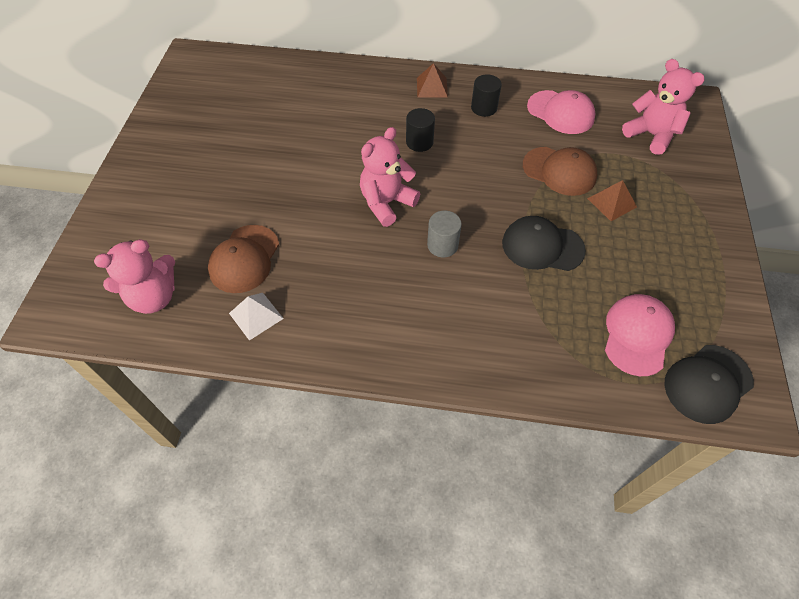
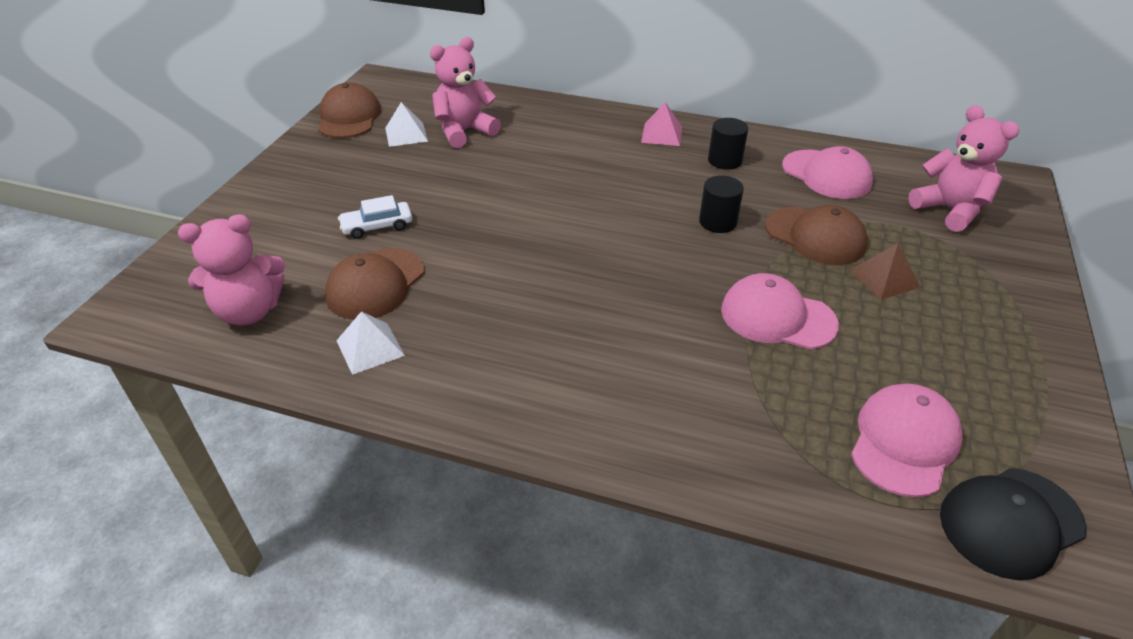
camera: 10 degrees right, 15 degrees down
(176, 98) = (349, 117): none -> brown cap
(229, 111) = (406, 134): none -> white pyramid
(230, 205) = (377, 226): none -> white car
(386, 203) = (575, 245): pink teddy bear -> pink teddy bear (464, 131)
(419, 142) = (633, 187): black cylinder -> black cylinder (717, 222)
(432, 87) = (662, 134): brown pyramid -> pink pyramid
(442, 245) = (639, 299): grey cylinder -> none
(542, 246) = (777, 317): black cap -> pink cap

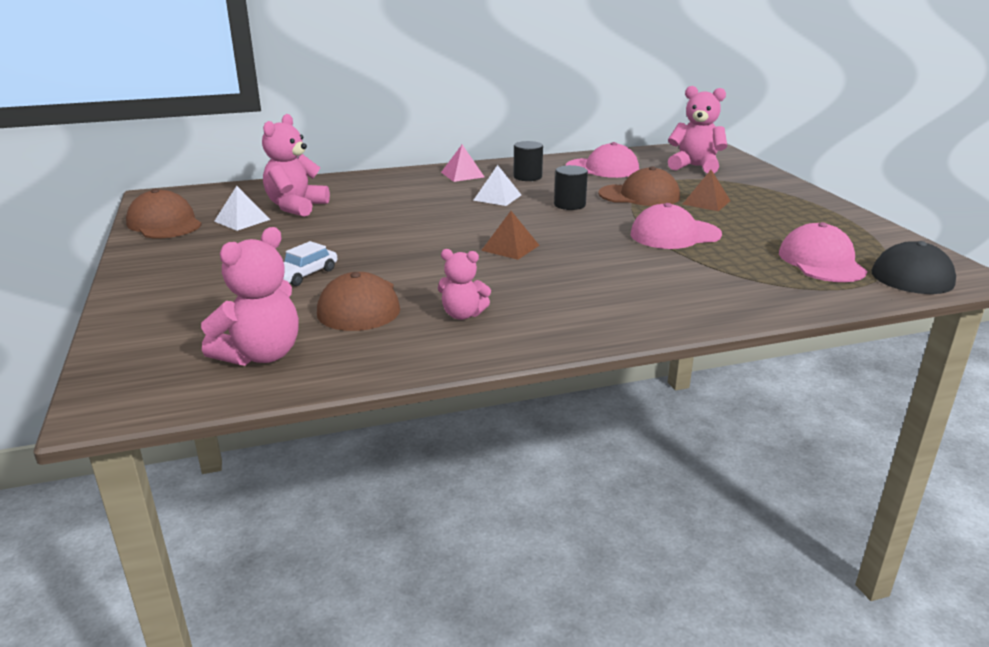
camera: 35 degrees left, 15 degrees down
(370, 348) = (414, 338): white pyramid -> white pyramid (497, 197)
(438, 338) = (462, 315): none -> pink teddy bear
(583, 264) = (510, 247): none -> brown pyramid

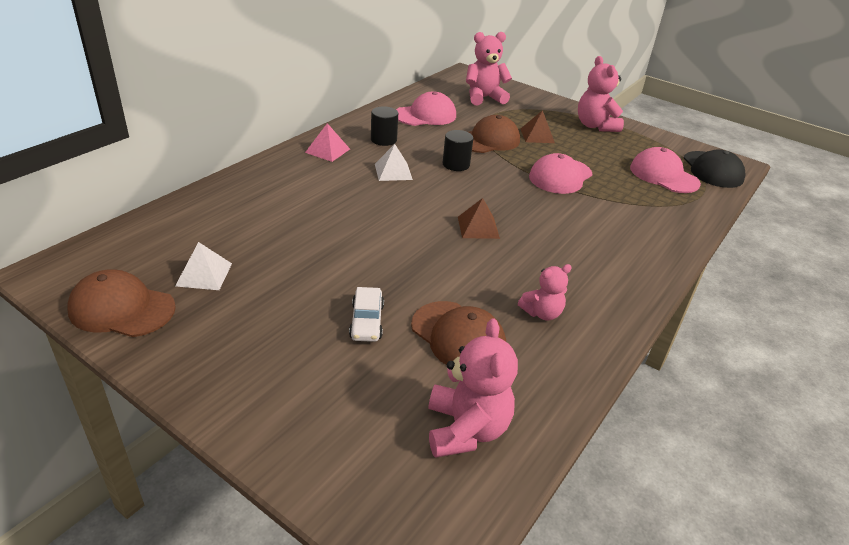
camera: 40 degrees left, 10 degrees up
(296, 207) = (233, 238): pink teddy bear -> pink teddy bear (595, 126)

